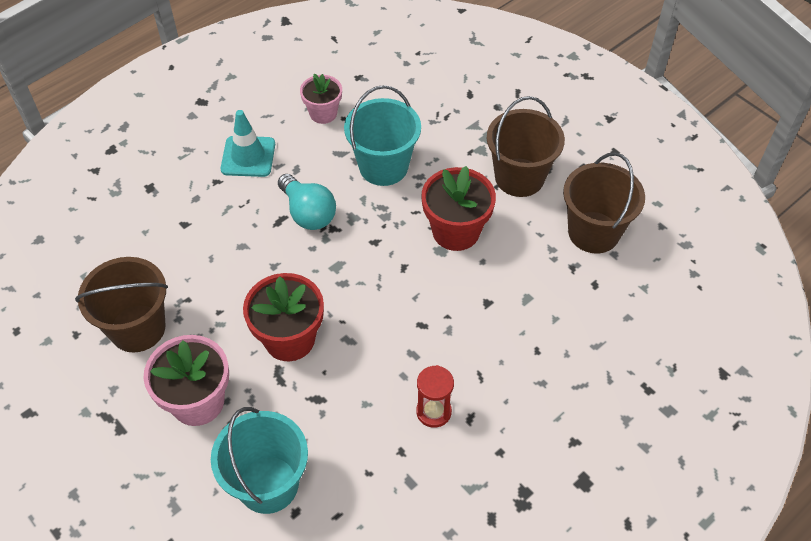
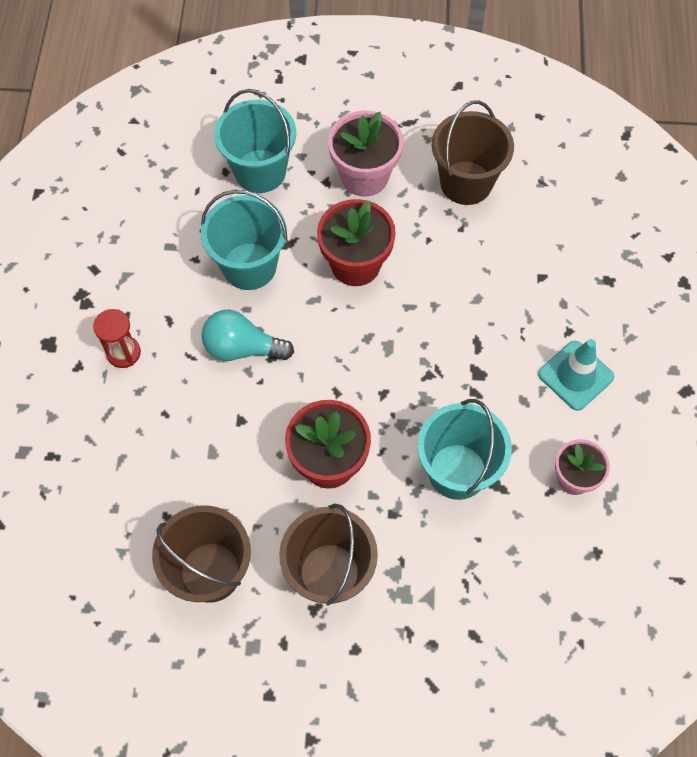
camera: 135 degrees right, 10 degrees up
(308, 213) = (464, 370): turquoise light bulb -> turquoise light bulb (242, 348)
(366, 407) = (249, 266): none -> turquoise bucket
(433, 412) = (199, 302): red hourglass -> red hourglass (123, 353)

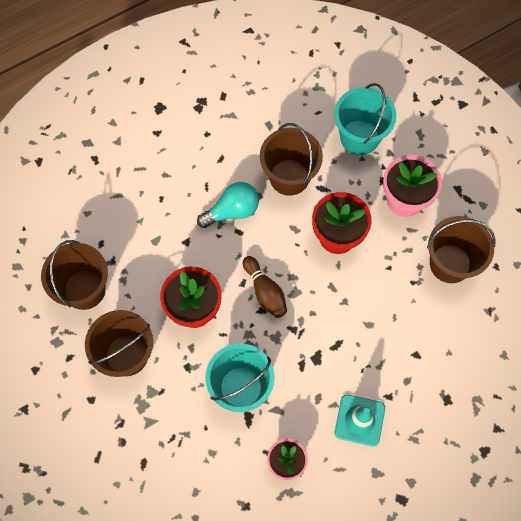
camera: 55 degrees right, 5 degrees up
(123, 353) = (182, 150): red hourglass -> none
(242, 348) = (232, 211): turquoise light bulb -> turquoise light bulb turned 90 degrees clockwise
(249, 266) = (289, 177): turquoise bucket -> brown bucket
(364, 375) = (265, 291): none -> brown bowling pin

